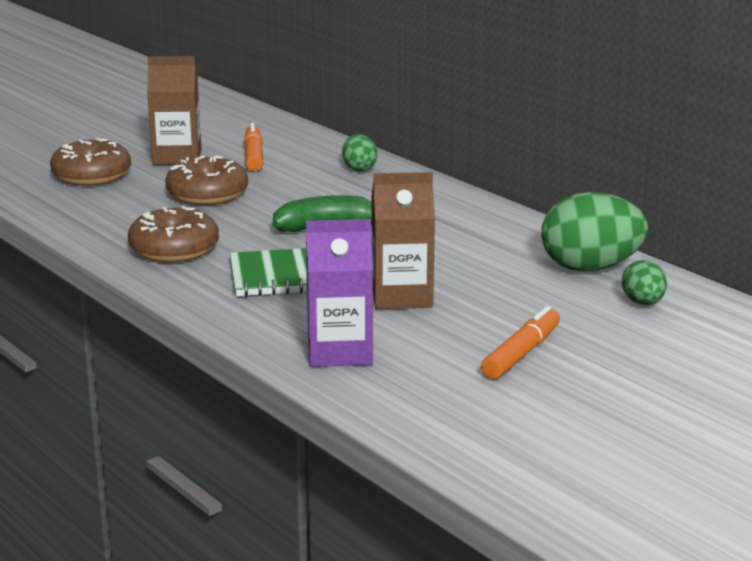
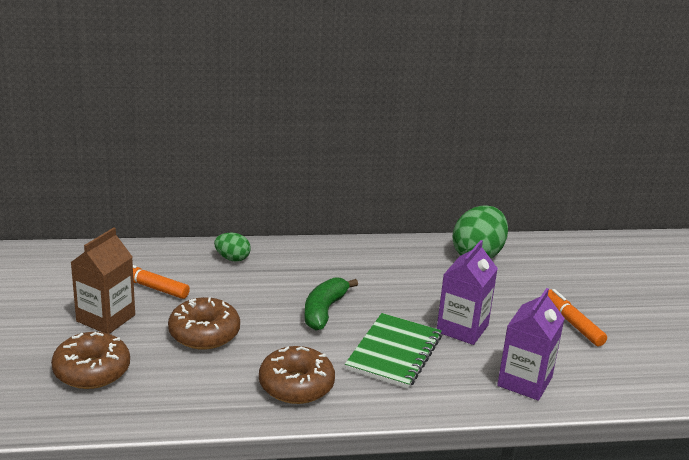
camera: 60 degrees left, 5 degrees up
(401, 296) = (462, 328): brown carton -> purple carton
(643, 303) = (537, 261): green egg -> none

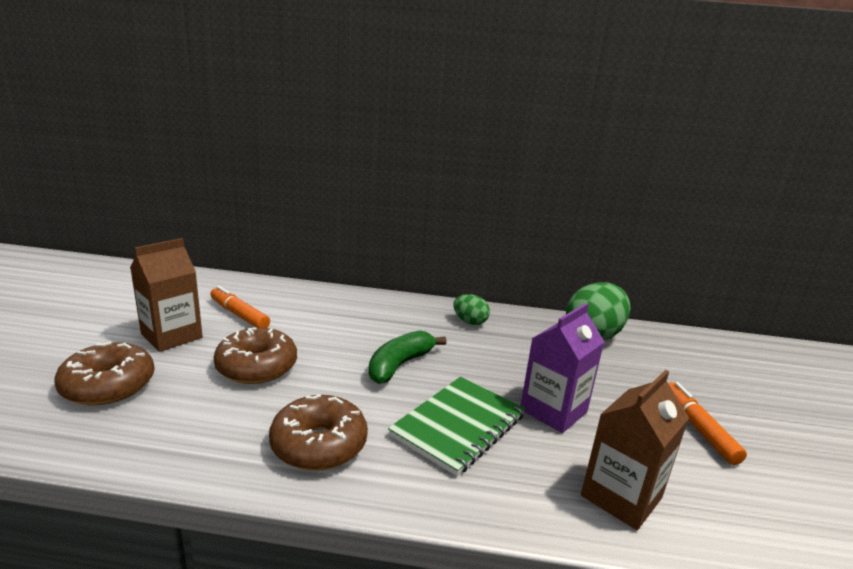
camera: 15 degrees right, 5 degrees down
(232, 258) = (336, 302): green egg -> green egg (469, 322)
(524, 381) = (621, 496): purple carton -> brown carton

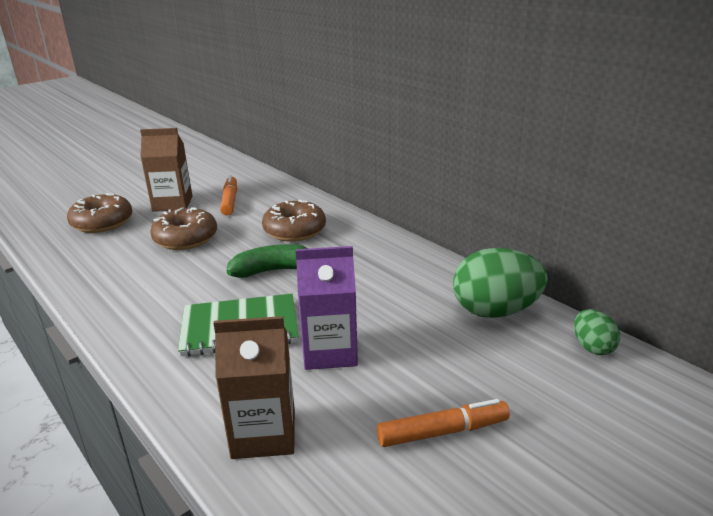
camera: 45 degrees right, 5 degrees up
(319, 445) = (142, 299): brown donut -> brown donut (294, 231)
(469, 322) = (389, 258): green egg -> green egg (592, 347)
(698, 428) = (443, 432): orange marker -> orange marker turned 45 degrees clockwise

